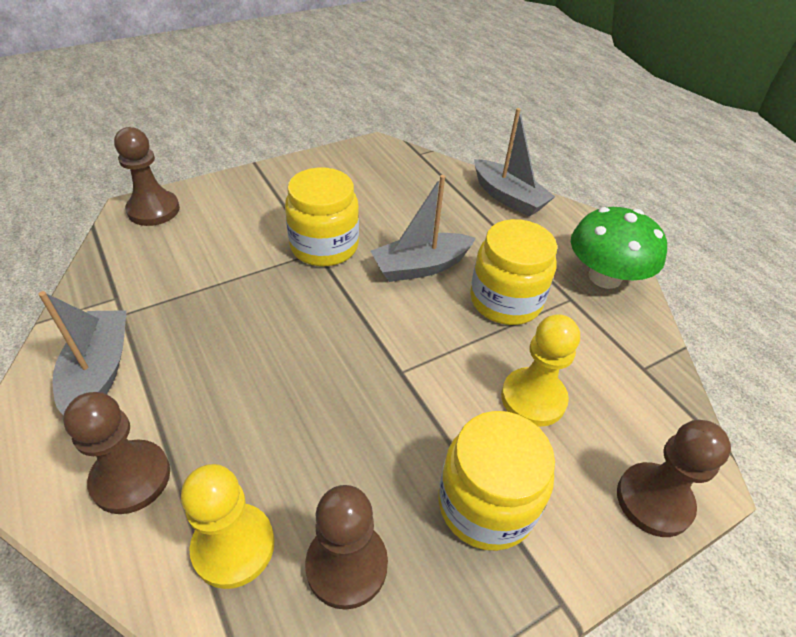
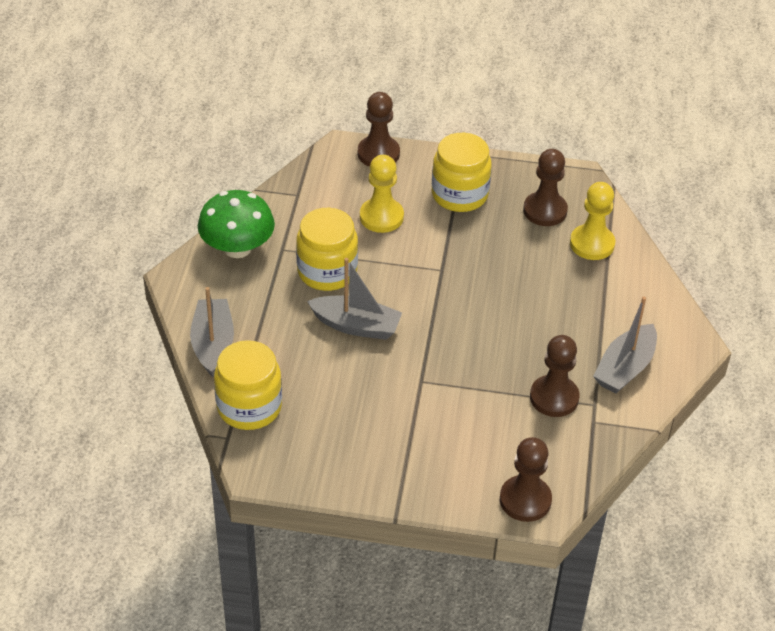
camera: 140 degrees left, 0 degrees up
(131, 478) = (628, 298): brown pawn -> brown pawn (554, 397)
(324, 246) = (411, 382): yellow jar -> yellow jar (249, 407)

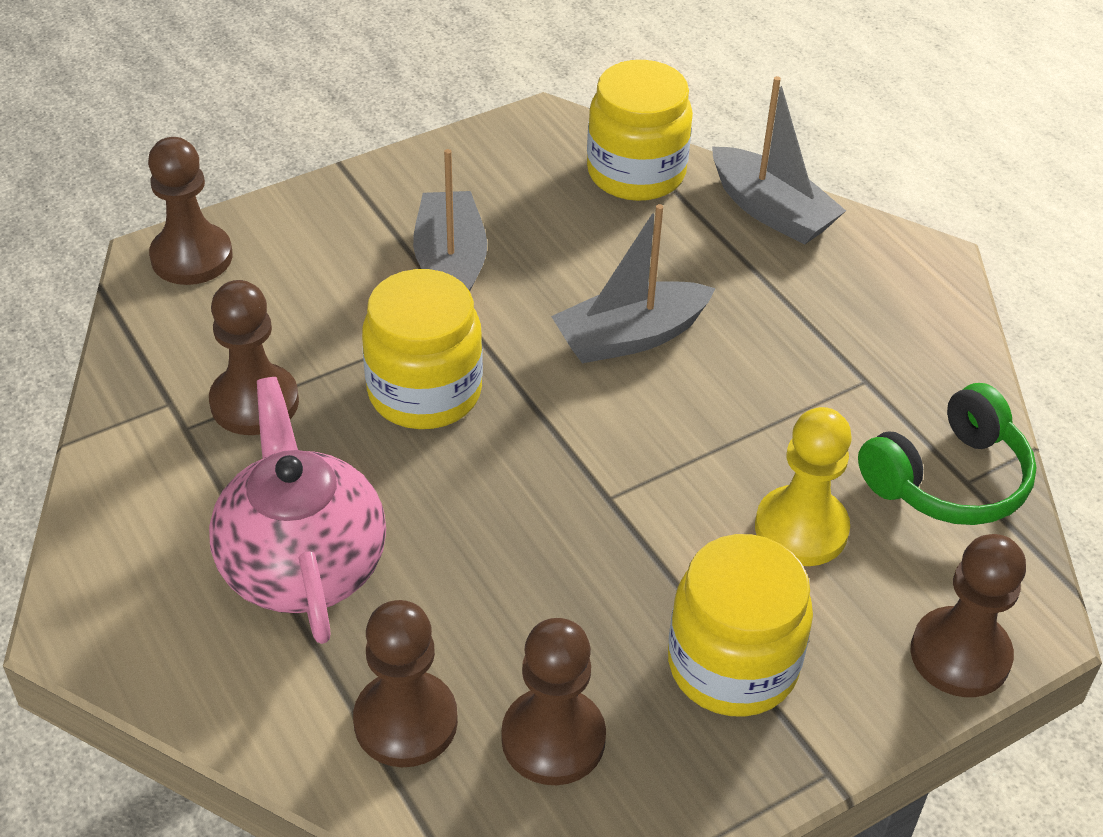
camera: 140 degrees right, 0 degrees up
(237, 248) = (922, 343): green mushroom -> none
(303, 199) = (948, 479): none -> green headphones
(327, 271) = (763, 387): yellow jar -> yellow jar (424, 392)
(587, 316) = (302, 564): none -> pink teapot
(592, 244) = (405, 721): yellow pawn -> brown pawn
(625, 368) = (175, 511): grey boat -> grey boat (450, 264)

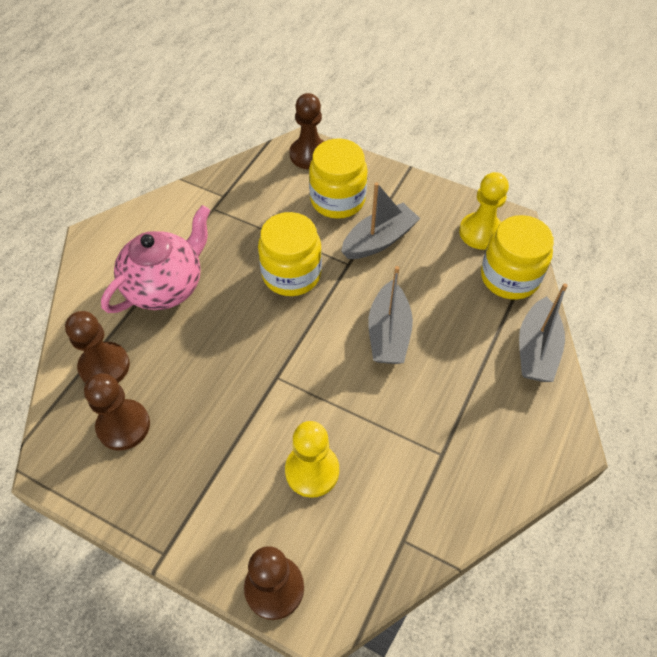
camera: 60 degrees right, 10 degrees up
(254, 402) = (242, 221): brown pawn -> none
(534, 158) = (481, 232): none -> yellow pawn
(630, 337) = (388, 333): grey boat -> grey boat turned 120 degrees counterclockwise
(732, 665) = (205, 480): yellow jar -> yellow jar (337, 200)
(948, 479) = (397, 529): green headphones -> none

